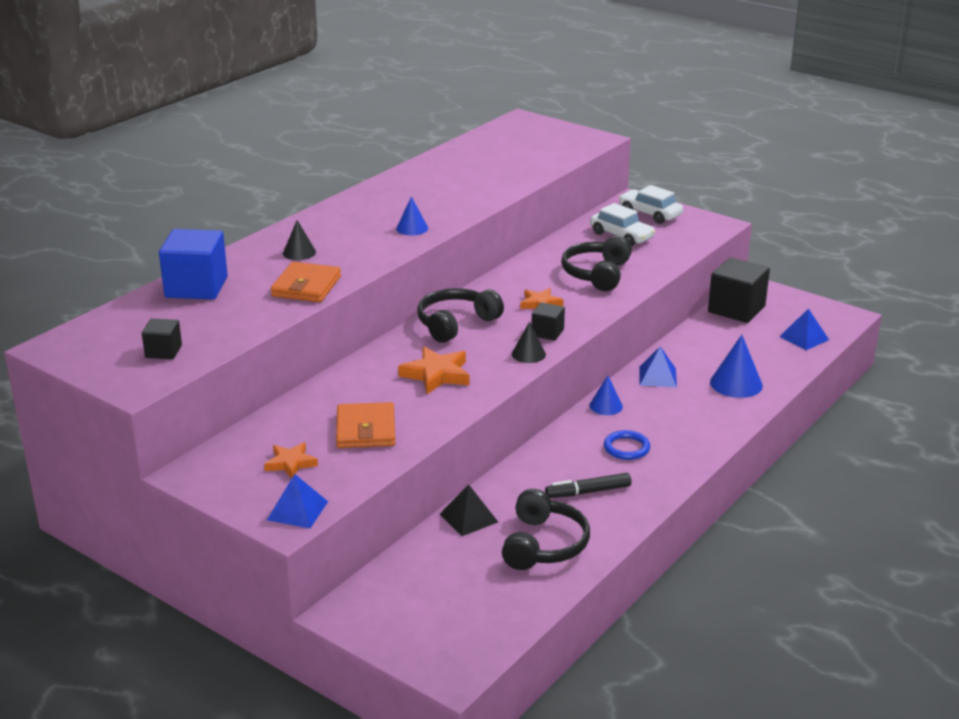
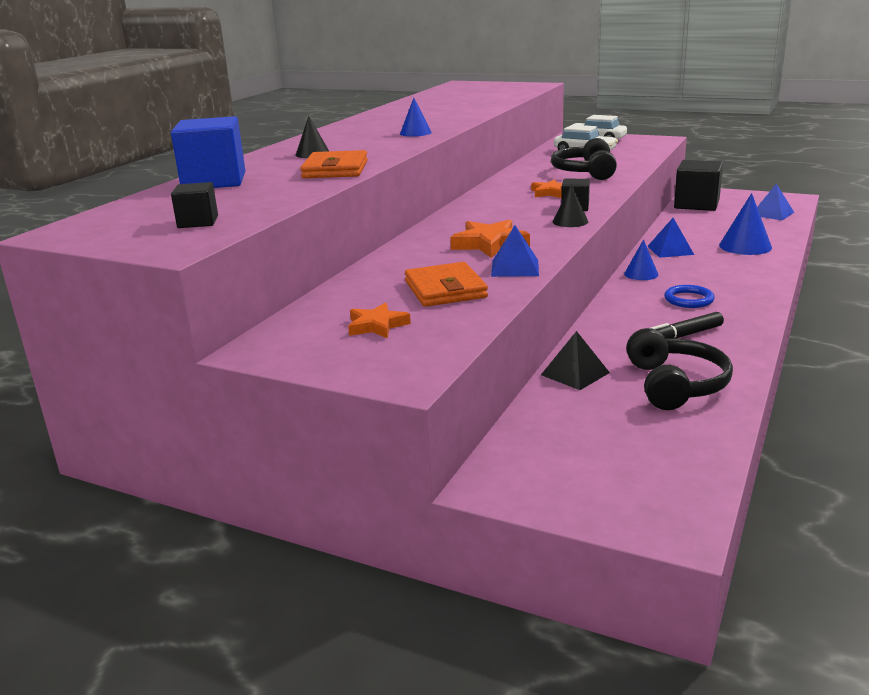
camera: 10 degrees left, 5 degrees down
(297, 510) = (412, 364): blue pyramid -> blue pyramid (515, 268)
(455, 324) = (480, 212): black headphones -> none

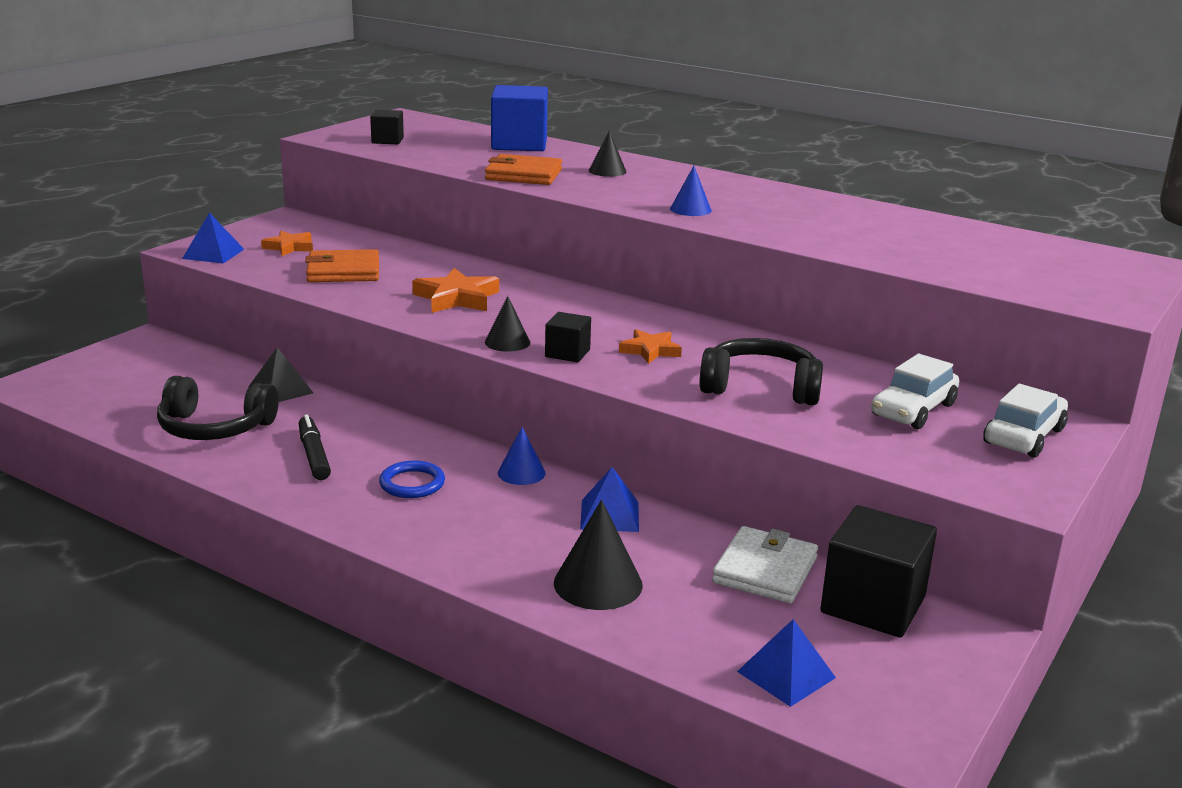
camera: 95 degrees right, 0 degrees up
(515, 268) = (373, 300): blue pyramid -> blue pyramid (213, 254)
(689, 220) = (765, 570): none -> white wallet
(745, 246) = (598, 583): blue cone -> black cone

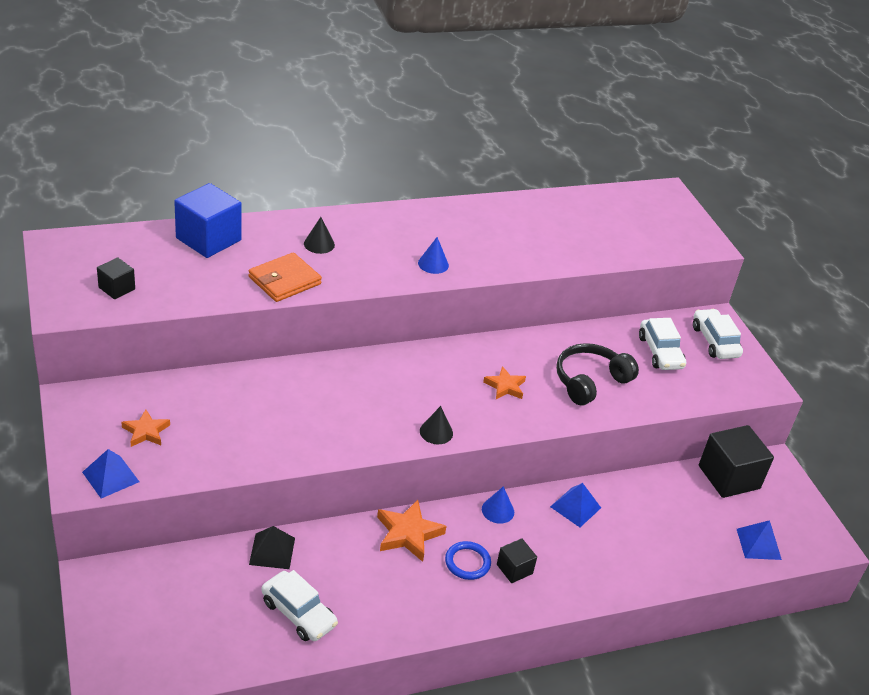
camera: 55 degrees left, 15 degrees up
(214, 428) = (298, 613): black headphones -> white car
(314, 455) = (388, 585): black marker -> none
(343, 271) = (231, 432): orange wallet -> none
(456, 298) = (342, 410): orange star -> orange star (408, 534)
(567, 353) = (477, 419): black cube -> black cube (514, 569)
(598, 583) = (637, 555): black cone -> none
(765, 570) = (673, 489): white wallet -> none

